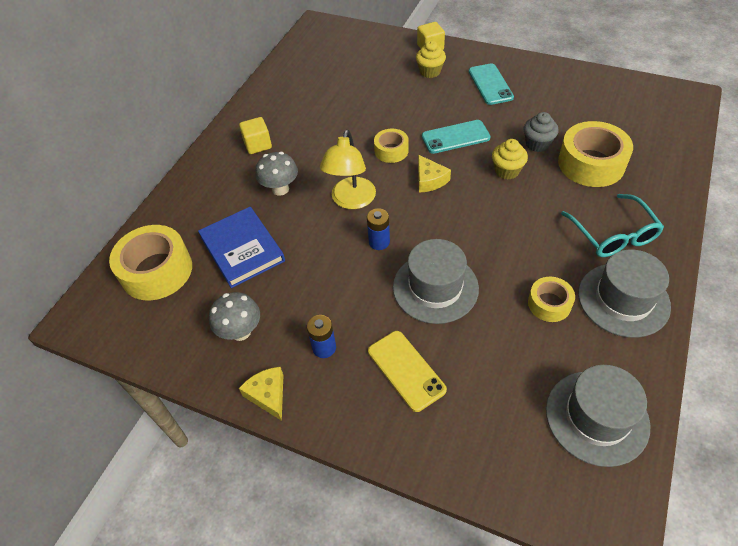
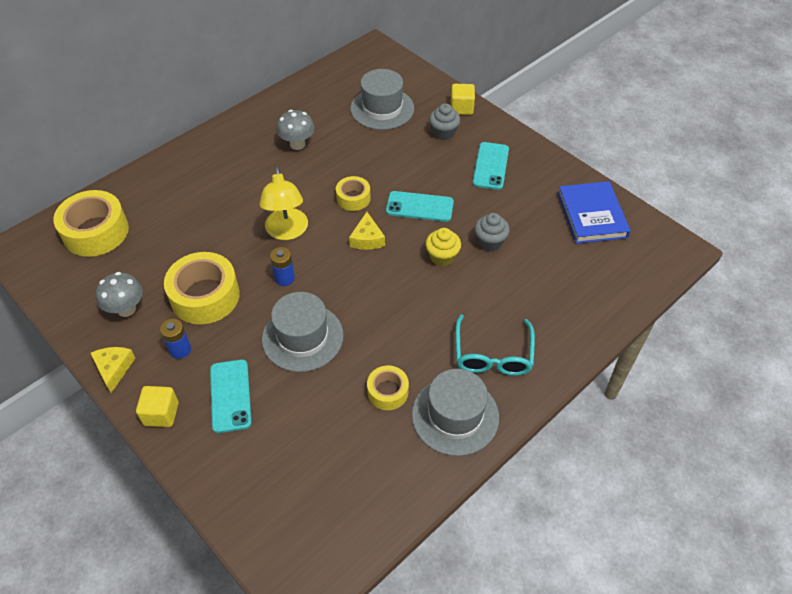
camera: 20 degrees right, 0 degrees up
(242, 249) = (171, 240): blue book -> blue book (592, 215)
(258, 145) = (244, 150): yellow cube -> yellow cube (161, 414)
(280, 189) = (236, 198): grey mushroom -> grey mushroom (297, 144)
(351, 201) = (287, 232): yellow lamp -> yellow lamp turned 45 degrees counterclockwise
(406, 370) = (230, 396): yellow phone -> turquoise phone
(430, 71) = (443, 133): yellow cupcake -> grey cupcake
(591, 163) = (525, 280): yellow tape -> yellow tape (205, 296)
(596, 417) = (354, 502): grey hat -> grey hat (382, 108)

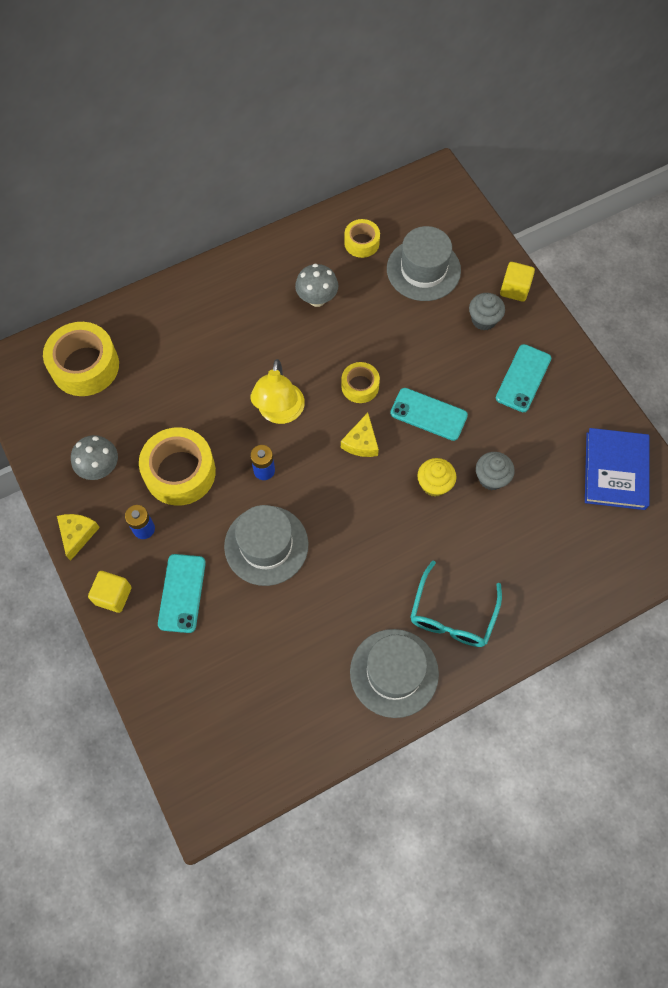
camera: 15 degrees right, 15 degrees up
(387, 392) = (335, 629): yellow tape -> yellow tape (361, 243)

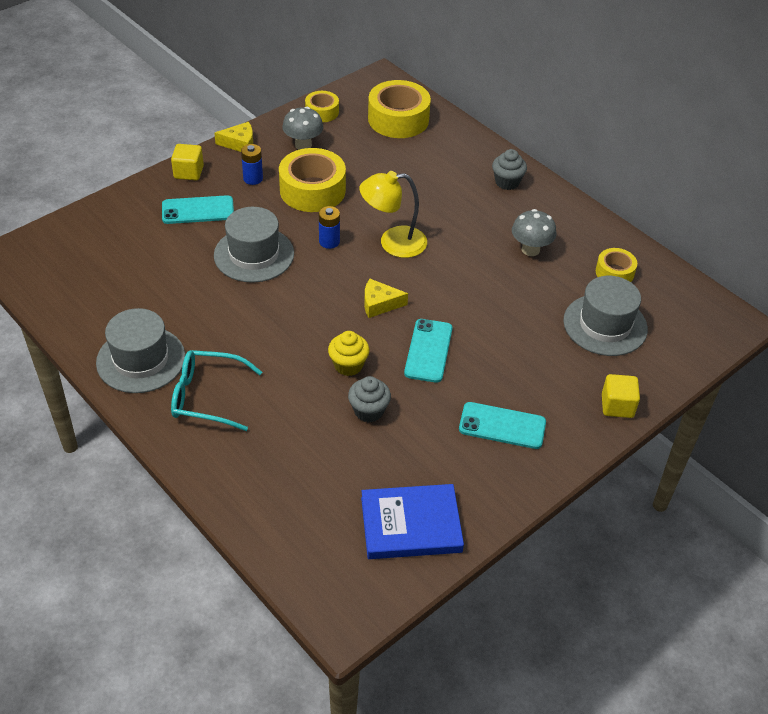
camera: 75 degrees right, 20 degrees down
(360, 386) = (442, 294): yellow tape -> yellow tape (322, 112)
(483, 320) = (564, 383): grey cupcake -> grey cupcake (507, 182)

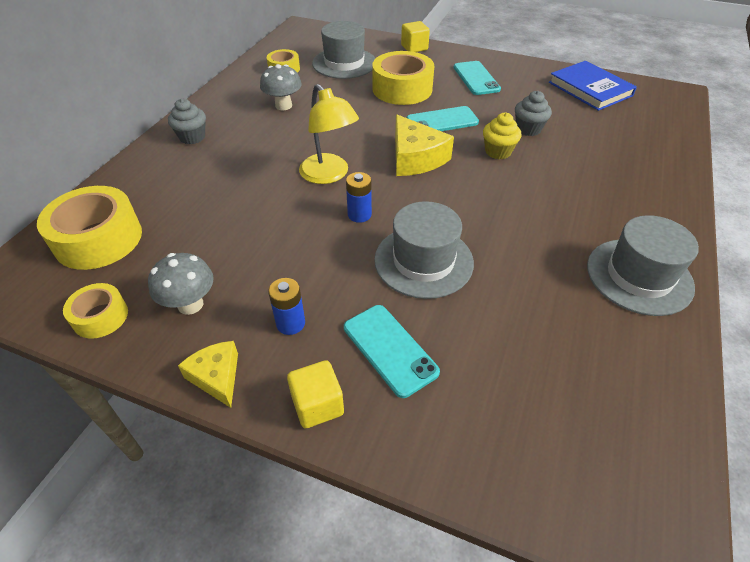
camera: 115 degrees left, 0 degrees up
(207, 396) = (618, 212): turquoise glasses -> none
(312, 190) = (281, 259): yellow tape -> yellow tape (402, 89)
(379, 304) = (415, 158): yellow cheese -> yellow cheese, size x1.62

